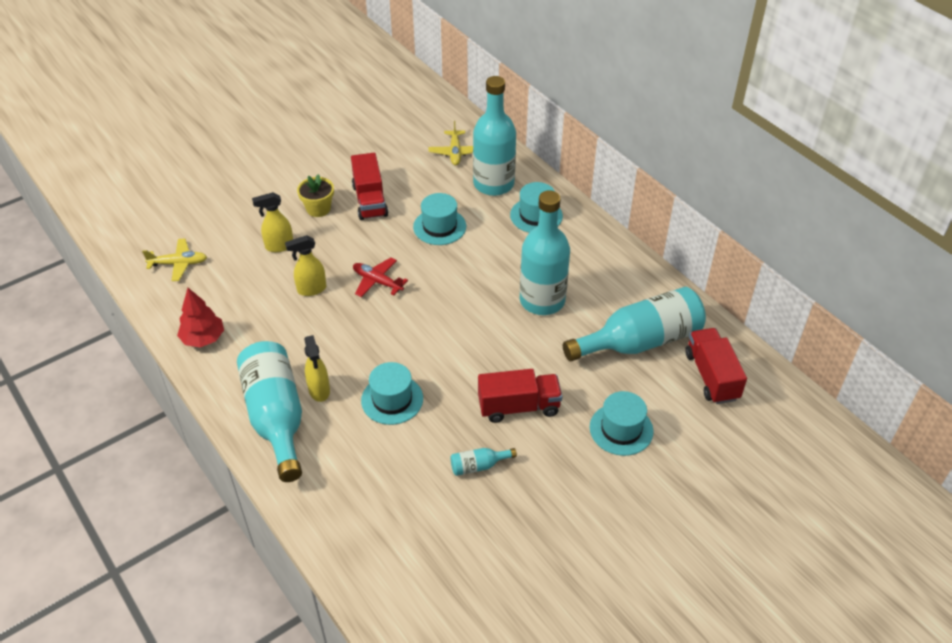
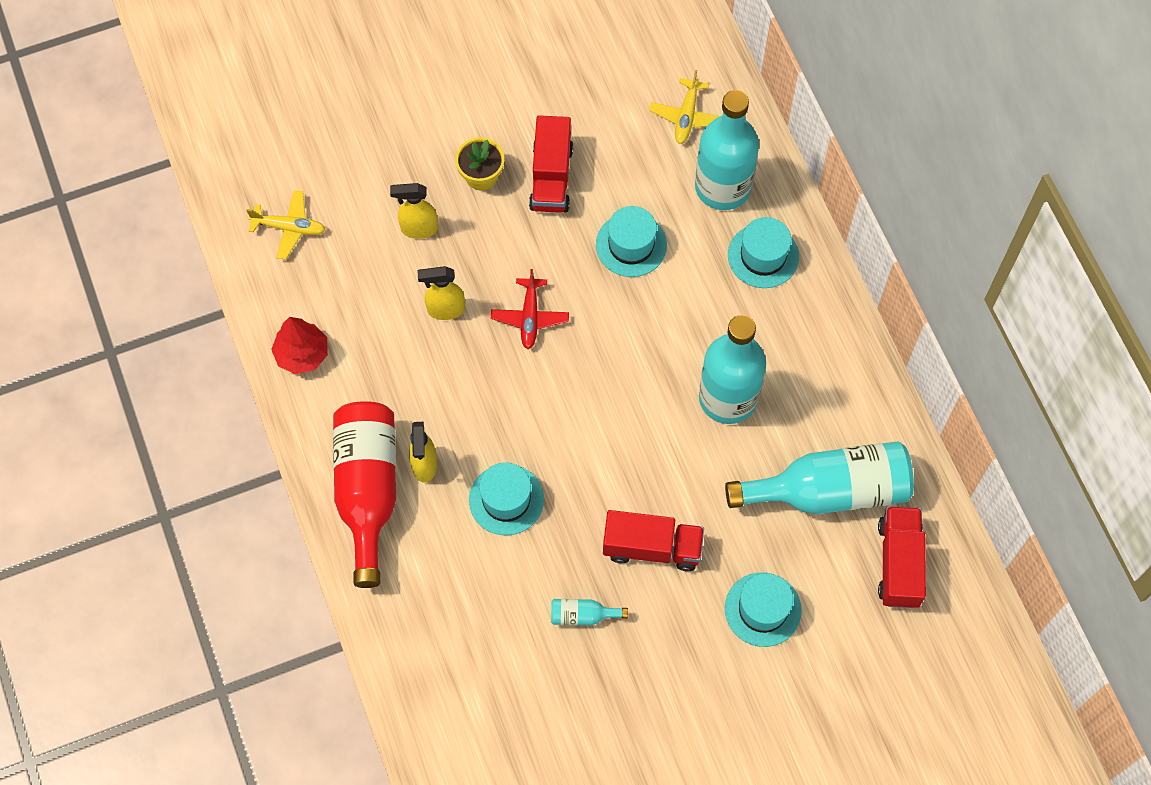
camera: 15 degrees right, 20 degrees up
(276, 418) = (367, 491): turquoise bottle -> red bottle
(377, 282) = (530, 317): red plane -> red plane turned 135 degrees counterclockwise

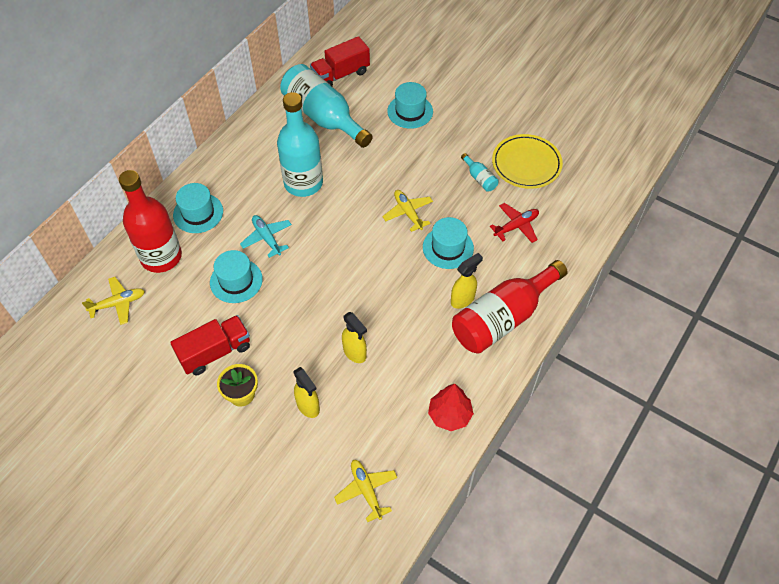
camera: 125 degrees left, 10 degrees down
(530, 317) = (325, 304): red plane -> red plane (516, 226)
(562, 694) = (526, 164): none -> yellow plate
(591, 489) = (408, 213): none -> yellow plane
(652, 547) = (417, 170): red truck -> none
(669, 309) = (267, 238): none -> turquoise plane
(722, 187) = (161, 257): turquoise bottle -> red bottle

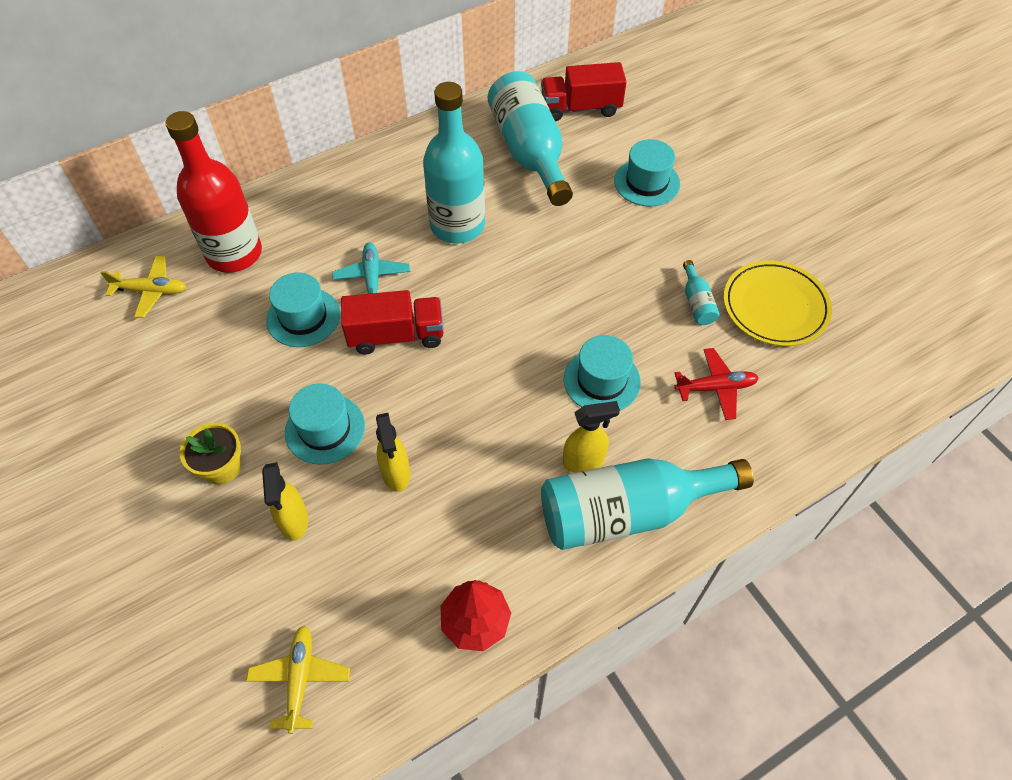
camera: 25 degrees right, 0 degrees up
(198, 213) = (309, 216): turquoise hat -> turquoise hat (325, 429)
(215, 352) = (224, 398): red truck -> red truck (396, 335)
(408, 213) = (572, 313): yellow plane -> none
(503, 318) = (628, 512): red bottle -> turquoise bottle

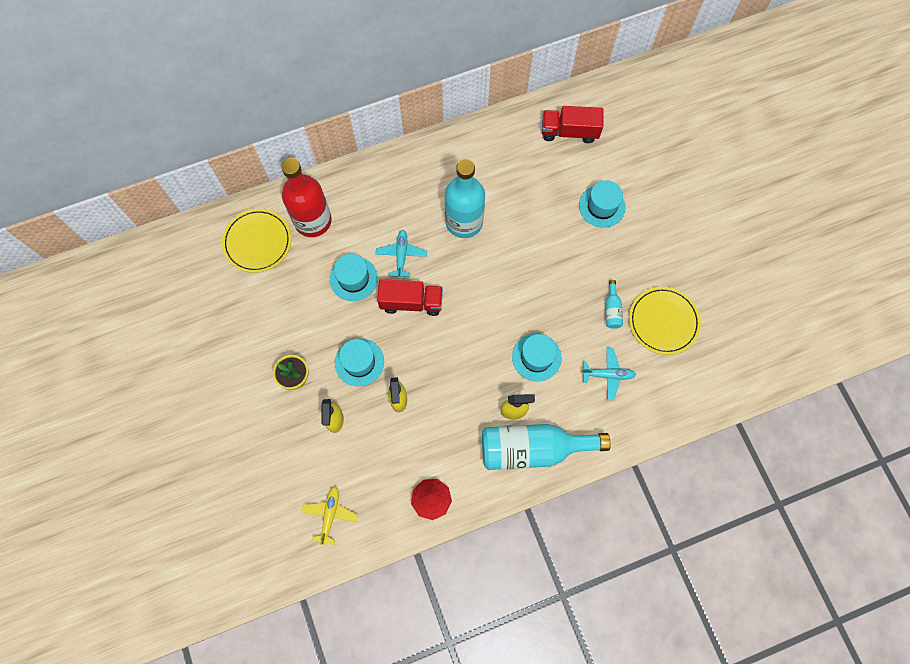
camera: 10 degrees right, 15 degrees up
(151, 291) = (257, 242): yellow plane -> yellow plate
(530, 153) = (525, 167): turquoise bottle -> none
(715, 388) = (608, 375): red plane -> turquoise plane

